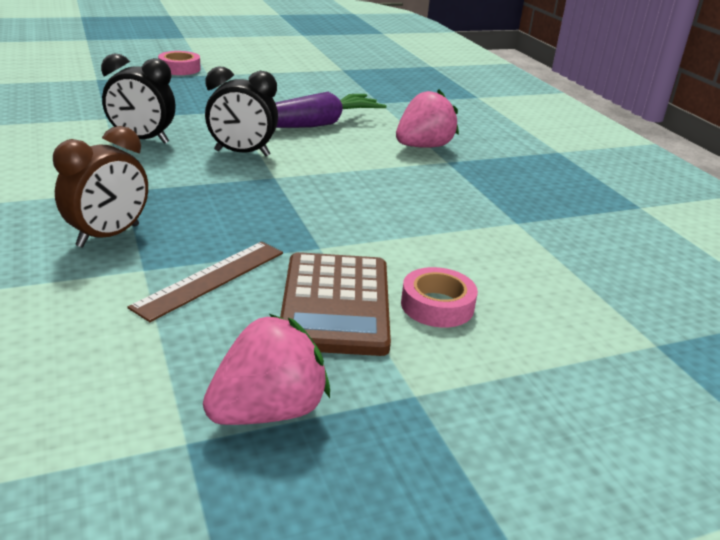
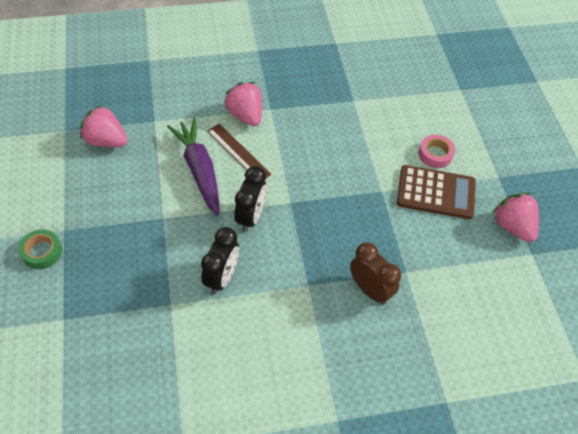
camera: 80 degrees left, 25 degrees up
(179, 69) = (42, 252): pink tape -> green tape
(210, 279) = (415, 242): brown ruler -> brown ruler (238, 152)
(336, 84) = (106, 141): none -> pink strawberry

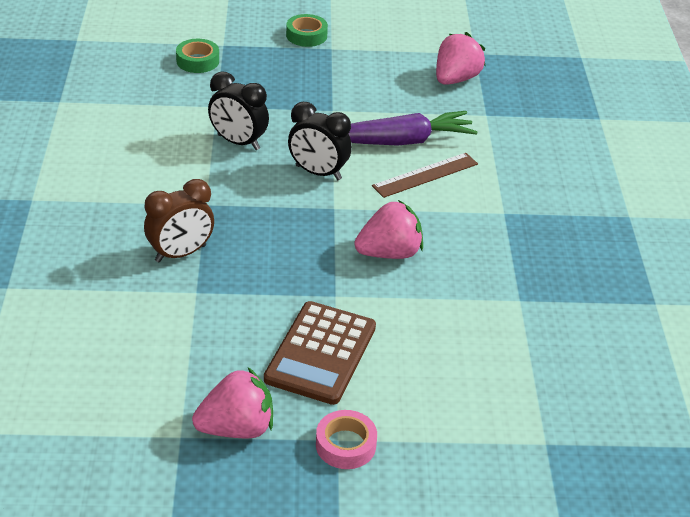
camera: 100 degrees right, 15 degrees down
(95, 335) = (198, 61): none -> green tape
(245, 115) = (492, 188): pink strawberry -> pink strawberry (389, 253)
(435, 154) = (396, 371): pink tape -> pink tape (345, 445)

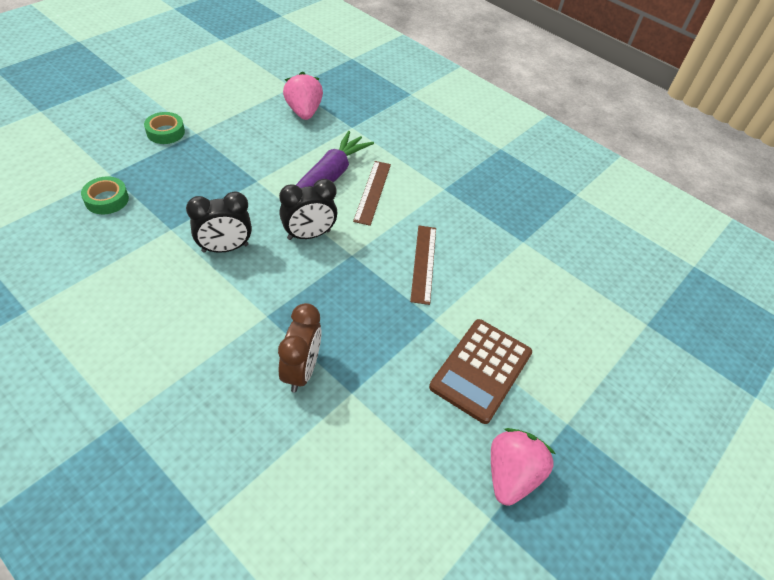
camera: 50 degrees left, 10 degrees up
(320, 353) = (481, 370): brown calculator -> brown calculator turned 60 degrees clockwise
(345, 445) = (575, 423): pink tape -> none
(389, 253) = (424, 263): pink strawberry -> brown ruler

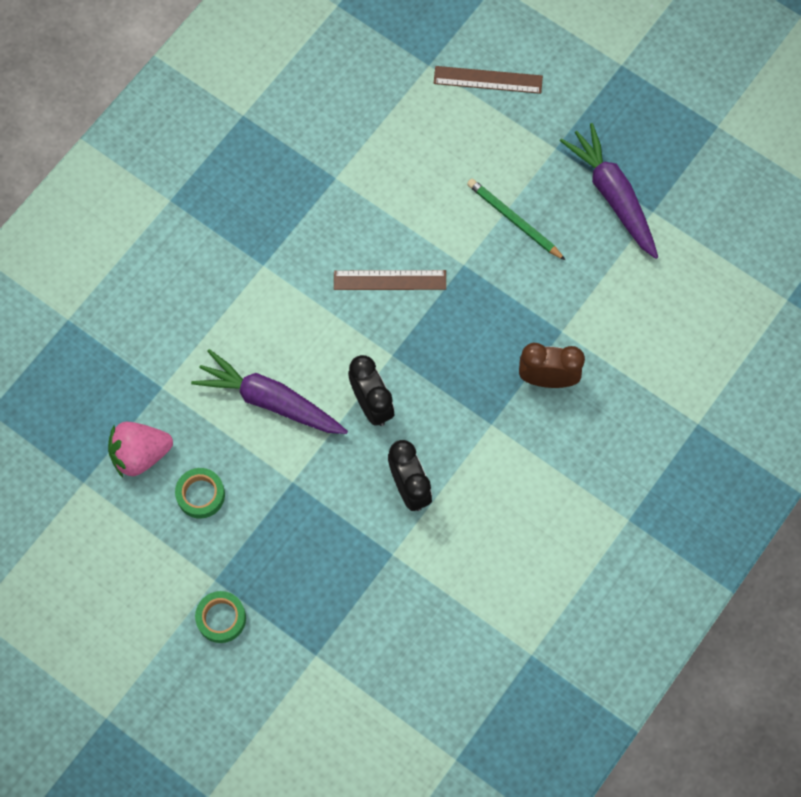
camera: 90 degrees left, 20 degrees up
(107, 199) = (360, 641): green tape -> green tape (200, 495)
(372, 192) = (286, 346): brown ruler -> brown ruler (488, 80)
(481, 370) = (514, 220): brown calculator -> green pencil
(511, 474) = (613, 195): pink strawberry -> purple carrot

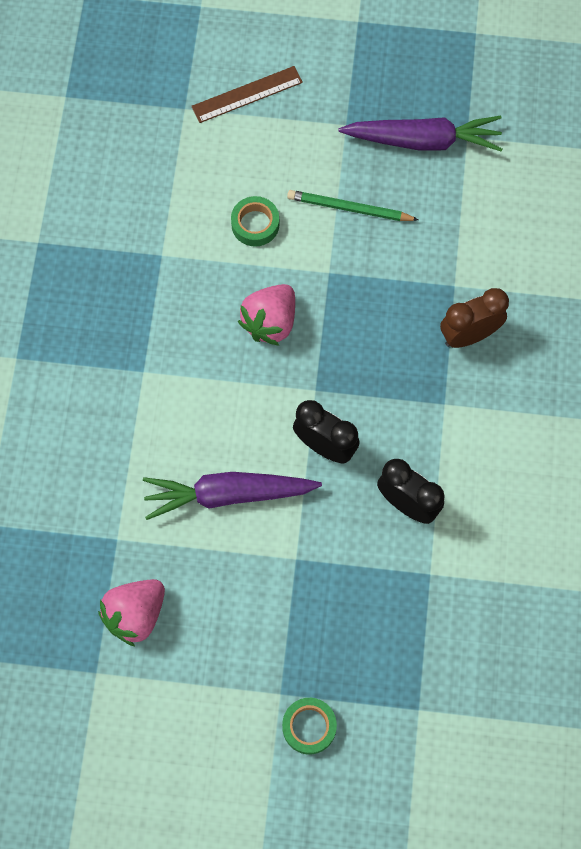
camera: 30 degrees left, 0 degrees up
(200, 495) = (217, 620): green tape -> green tape (255, 224)
(390, 280) = (270, 322): brown ruler -> pink strawberry
(613, 195) = (423, 141): purple carrot -> purple carrot turned 150 degrees clockwise

